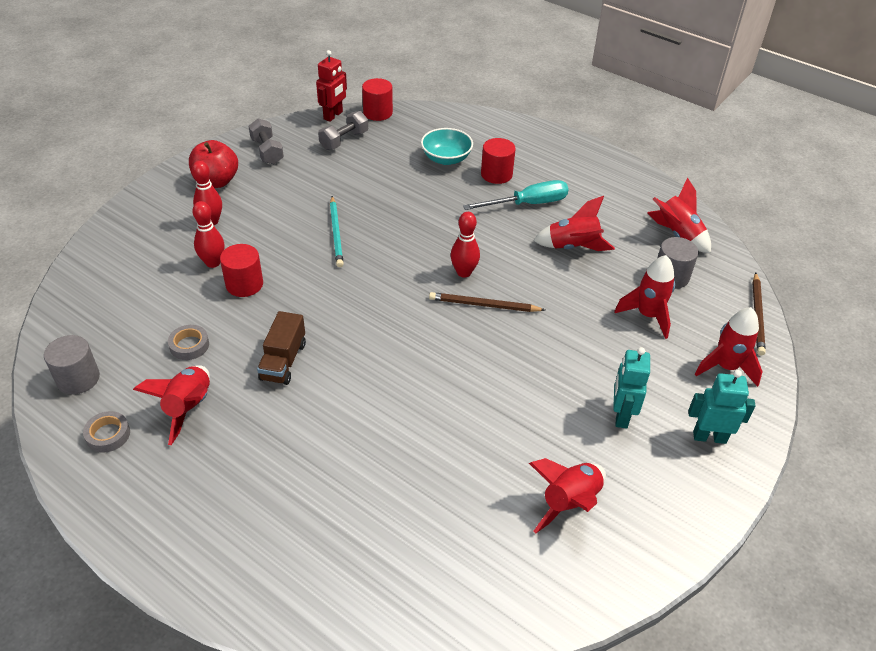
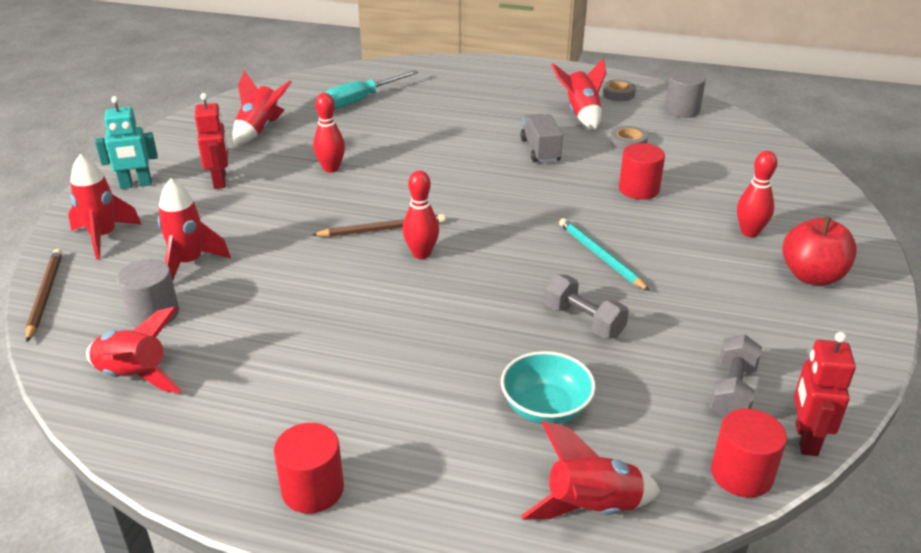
camera: 160 degrees right, 10 degrees down
(213, 263) = (692, 198): red bowling pin -> red bowling pin (331, 168)
(267, 151) = (813, 337): grey dumbbell -> grey dumbbell (583, 321)
(283, 361) = (540, 150): brown truck -> grey truck
(496, 174) = (448, 402): red cylinder -> red cylinder (312, 489)
(527, 204) = (377, 363): turquoise screwdriver -> turquoise screwdriver (361, 100)
(573, 247) = (293, 317): red rocket -> red rocket (591, 508)
(621, 415) = (220, 181): turquoise robot -> red robot

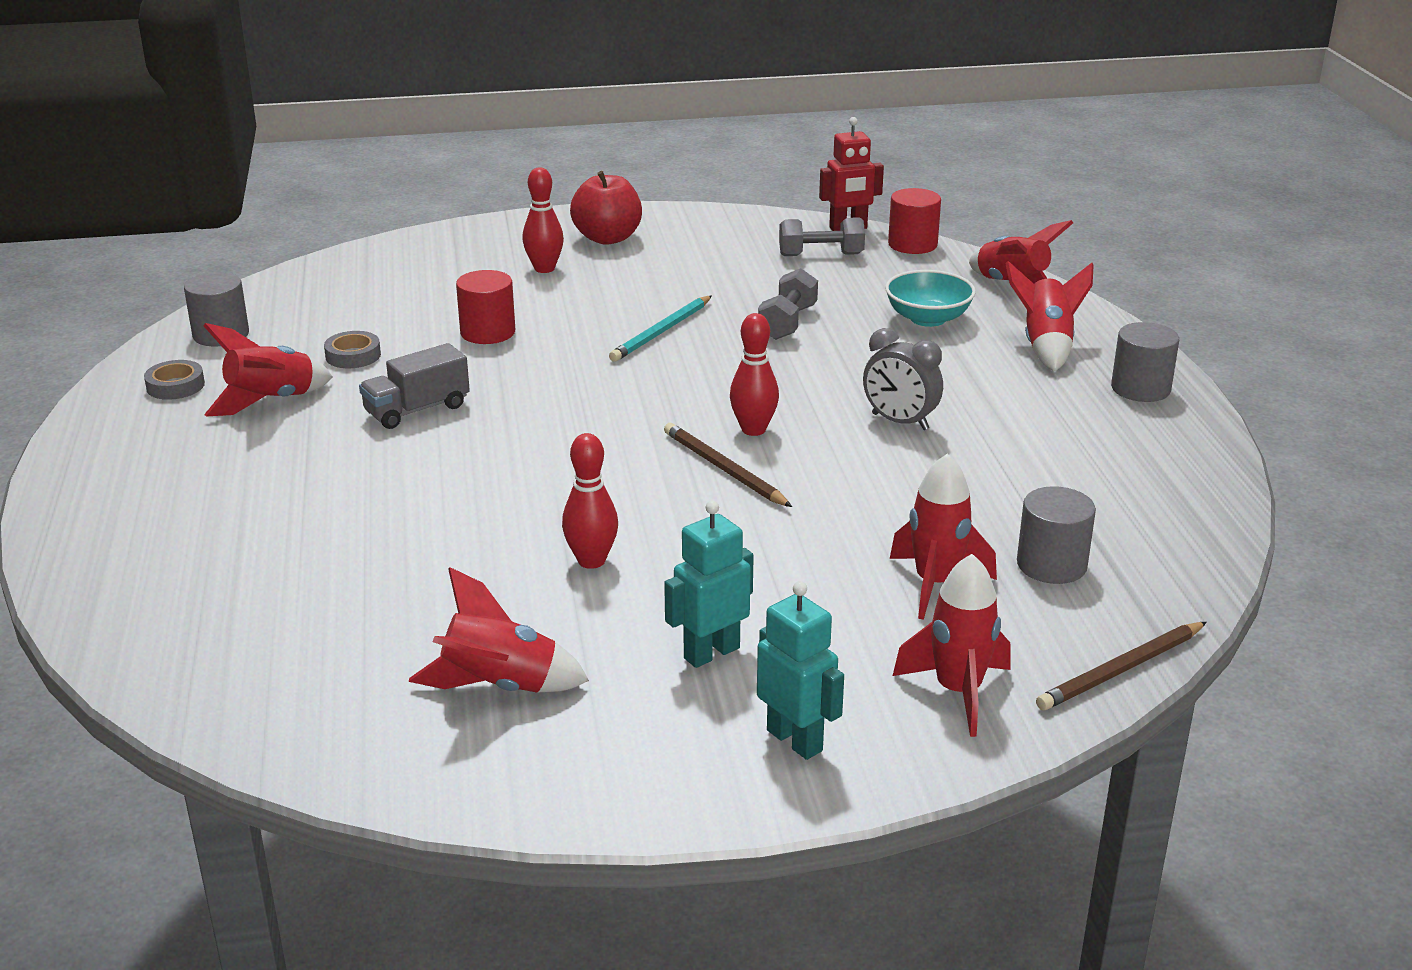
camera: 115 degrees left, 5 degrees down
(135, 376) = (1149, 529): red rocket -> red rocket (1046, 346)
(220, 181) = (711, 653): red robot -> turquoise robot
(312, 489) = (1140, 388): red cylinder -> grey cylinder
(361, 100) = (304, 616): turquoise screwdriver -> none
(378, 319) = (900, 422): none -> grey clock

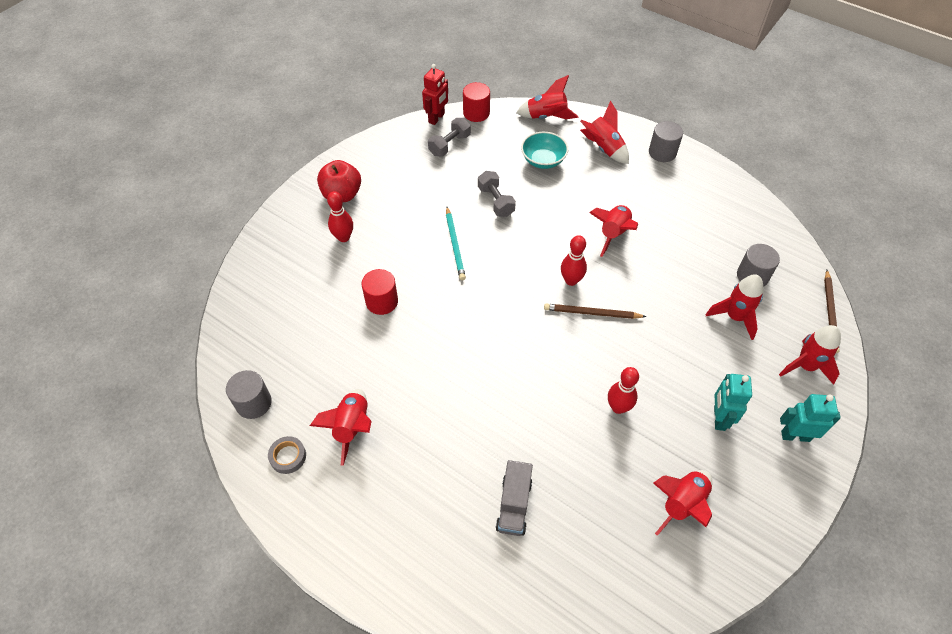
camera: 45 degrees left, 25 degrees up
(353, 355) = (343, 365): grey tape -> none
(417, 410) = (426, 378): grey truck -> grey truck (514, 505)
(900, 422) = (613, 234): grey clock -> red rocket

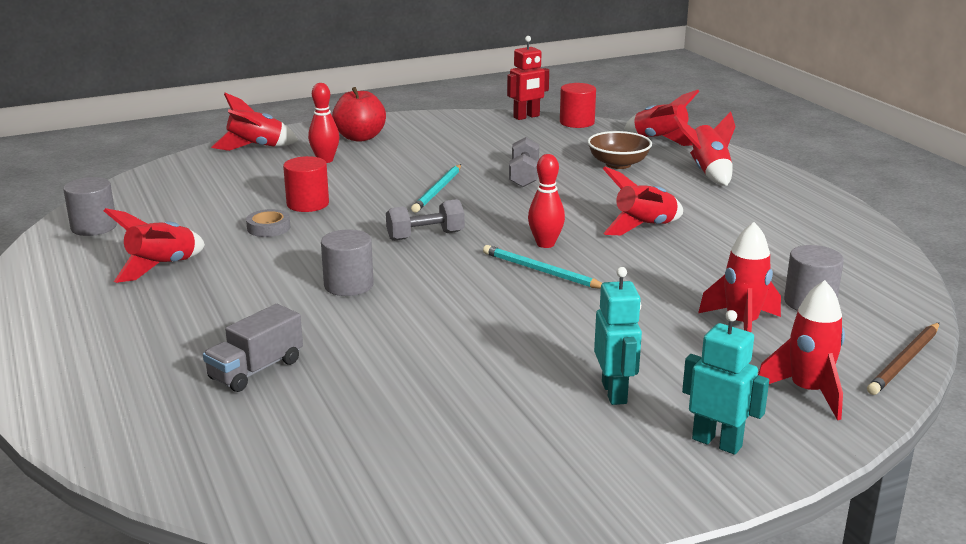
camera: 30 degrees right, 30 degrees down
(288, 456) = (75, 265): grey tape -> grey tape (268, 228)
(449, 145) = (519, 134): grey dumbbell -> grey dumbbell (425, 236)
(543, 160) = (618, 164): turquoise bowl -> brown bowl
(592, 313) = (541, 271): brown pencil -> turquoise pencil
(618, 407) = (484, 343): red bowling pin -> none
(662, 152) = (787, 190): grey cylinder -> grey cylinder (348, 285)
(681, 504) = (469, 441): red rocket -> red rocket (255, 147)
(719, 418) = (615, 393): turquoise robot -> turquoise robot turned 135 degrees clockwise

